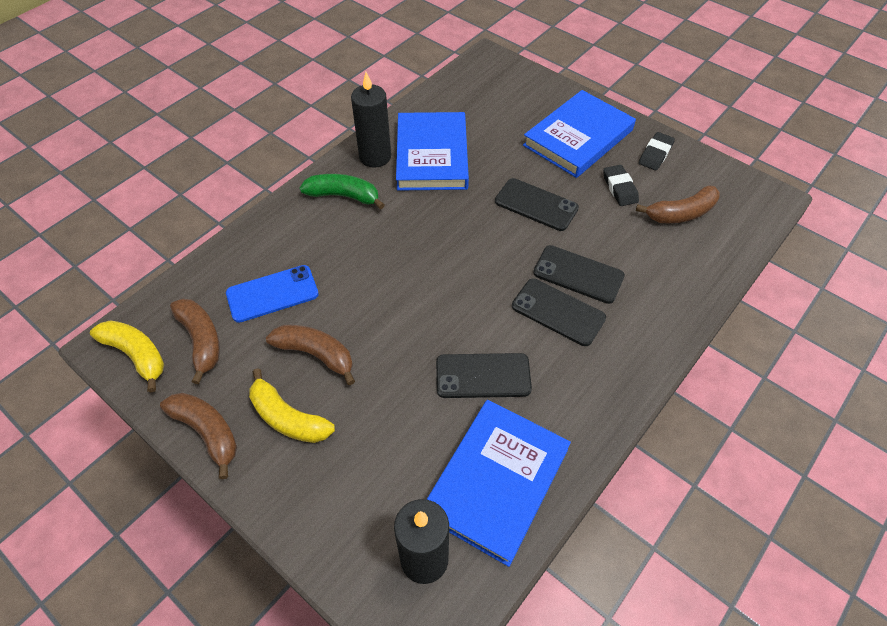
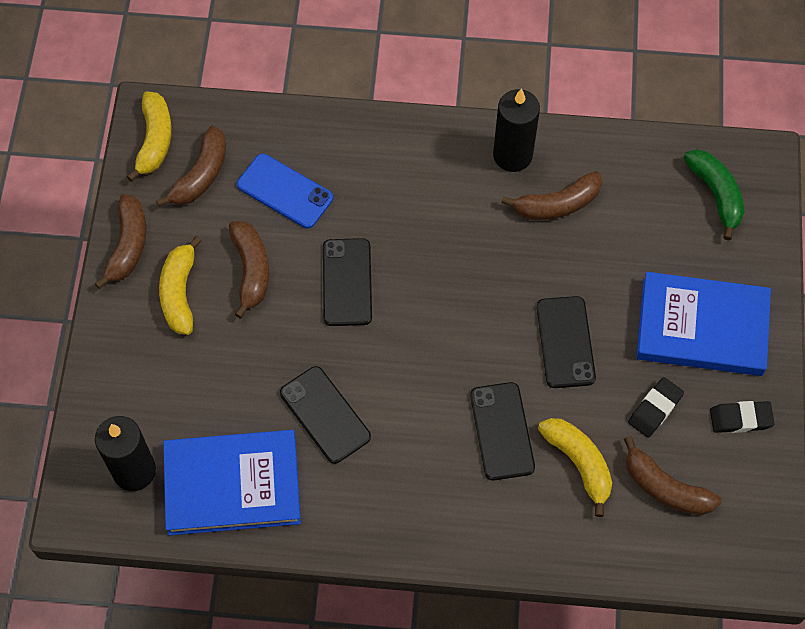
camera: 55 degrees right, 10 degrees up
(344, 196) = (439, 165): green banana -> green banana (716, 195)
(432, 155) = (557, 204): blue book -> brown banana
(558, 312) = (441, 438): black phone -> black phone (347, 282)
(633, 247) = (579, 463): none -> yellow banana

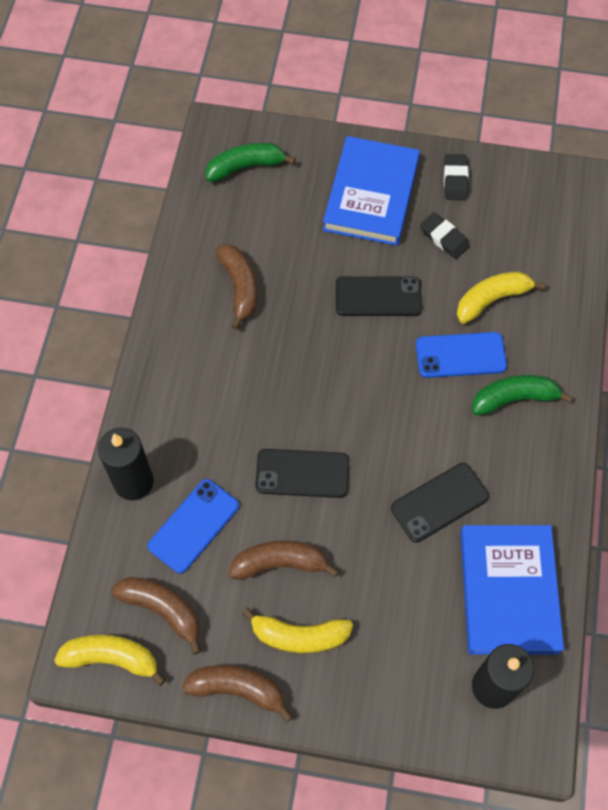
camera: 85 degrees left, 0 degrees up
(454, 489) = (514, 398): none -> green banana
(502, 431) = (460, 355): black phone -> blue phone
(512, 155) = (183, 318): black candle -> black candle (133, 482)
(665, 487) = (514, 240): brown banana -> none

